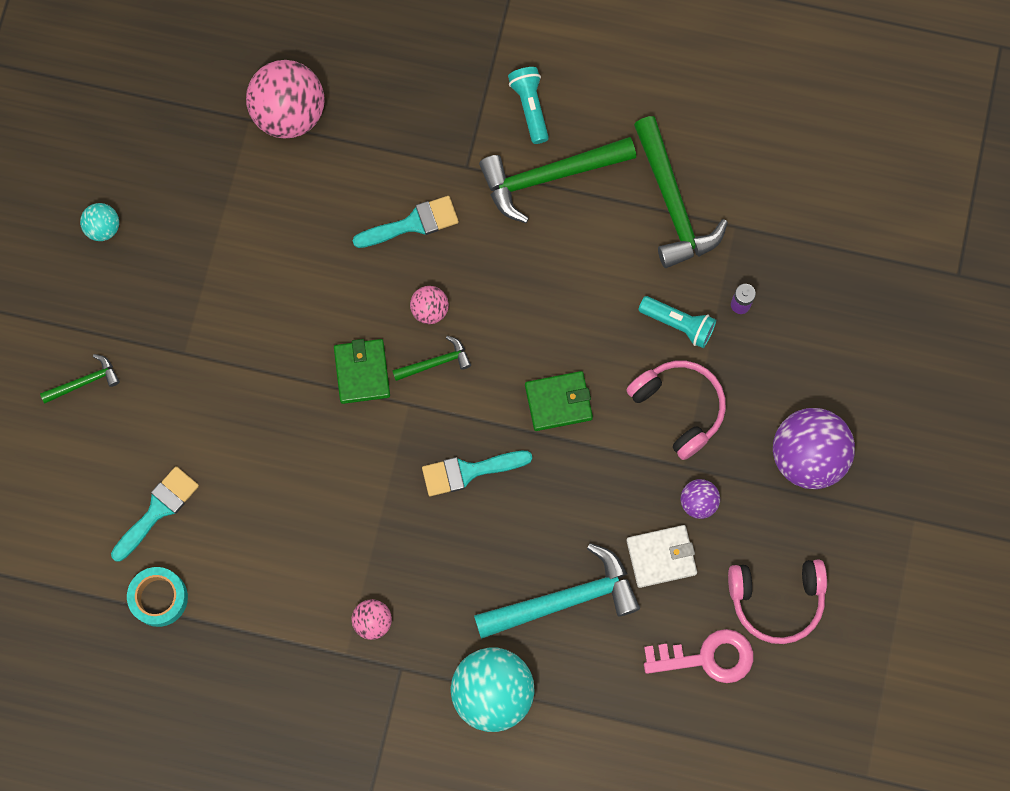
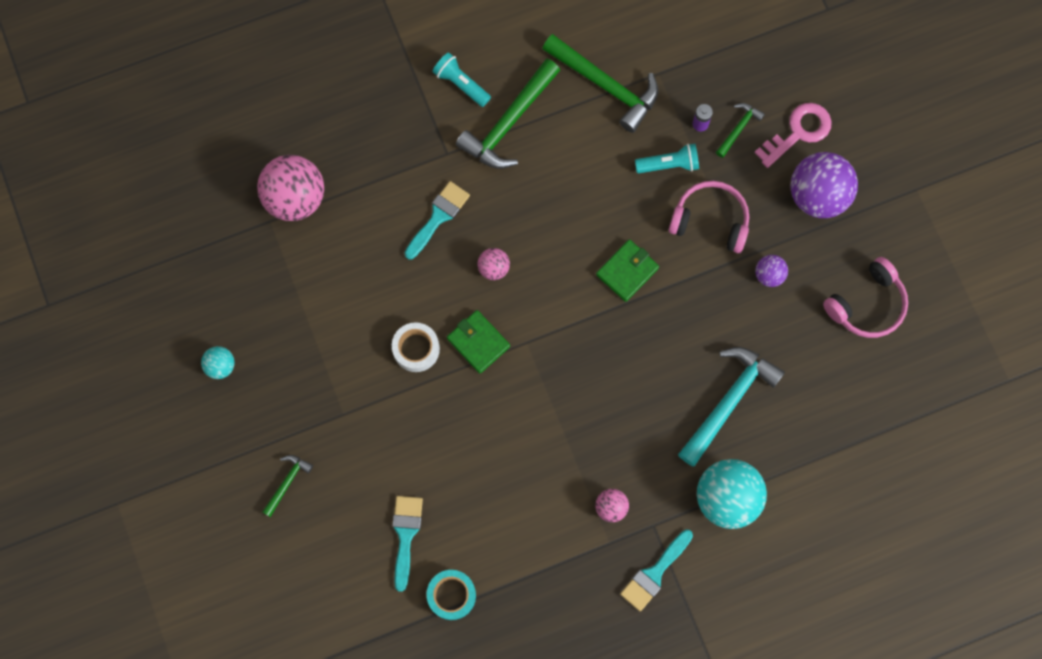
camera: 35 degrees left, 0 degrees up
(298, 338) = (416, 349): none -> white tape
(435, 362) = (524, 301): green hammer -> green hammer (738, 128)
(468, 471) = (601, 360): turquoise brush -> turquoise brush (654, 573)
(661, 557) = (771, 328): white wallet -> none
(707, 657) = (850, 374): pink key -> pink key (798, 132)

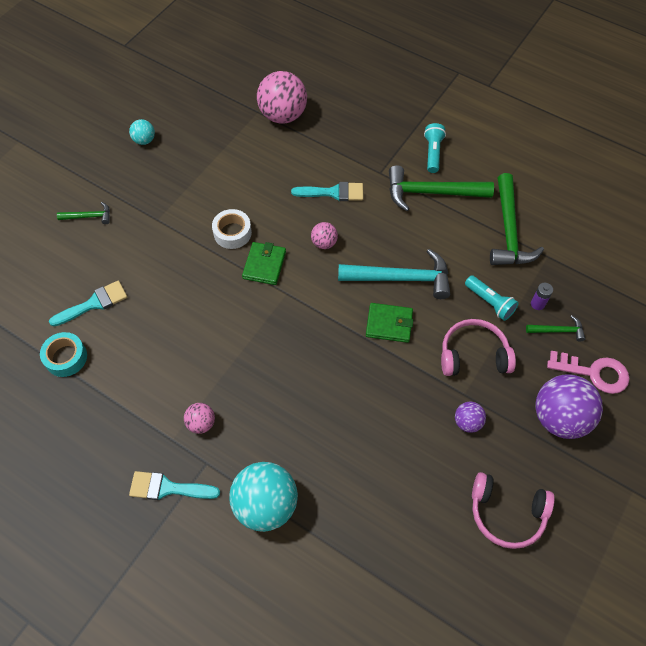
camera: 55 degrees right, 15 degrees down
(710, 220) = (473, 355): pink headphones -> pink headphones turned 75 degrees counterclockwise
(728, 401) = (345, 456): turquoise hammer -> turquoise hammer (401, 278)

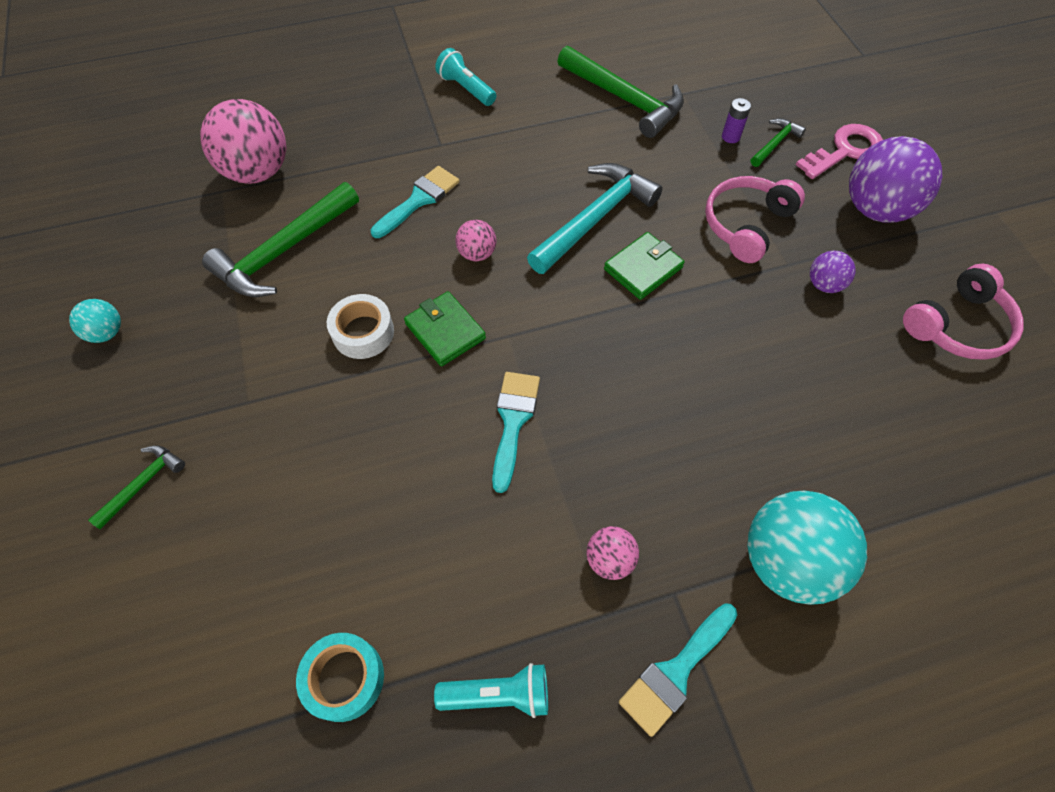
camera: 50 degrees left, 0 degrees up
(94, 303) = (293, 574): turquoise brush -> turquoise brush (513, 421)
(431, 193) = (514, 123): green hammer -> green hammer (284, 251)
(490, 302) = (695, 170): turquoise flashlight -> turquoise flashlight (498, 694)

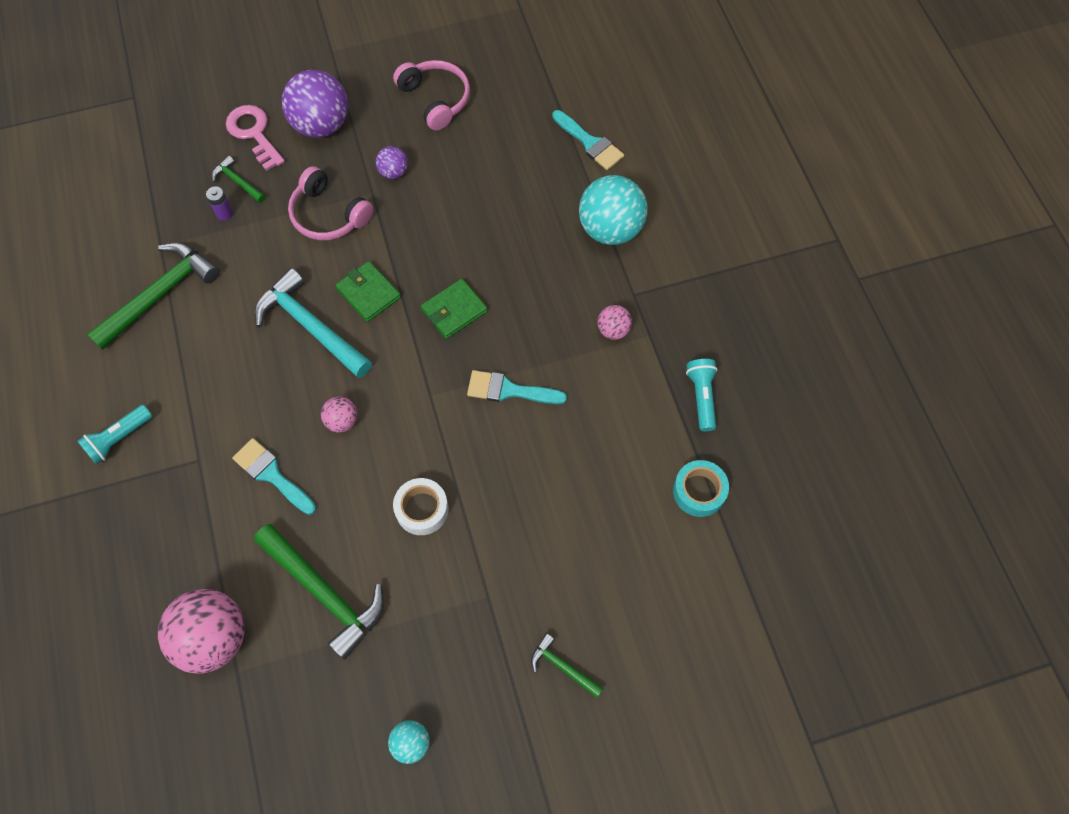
camera: 90 degrees left, 5 degrees up
(445, 331) = (423, 443): green wallet -> green wallet (454, 311)
(675, 672) = (681, 298): turquoise brush -> turquoise brush (590, 143)

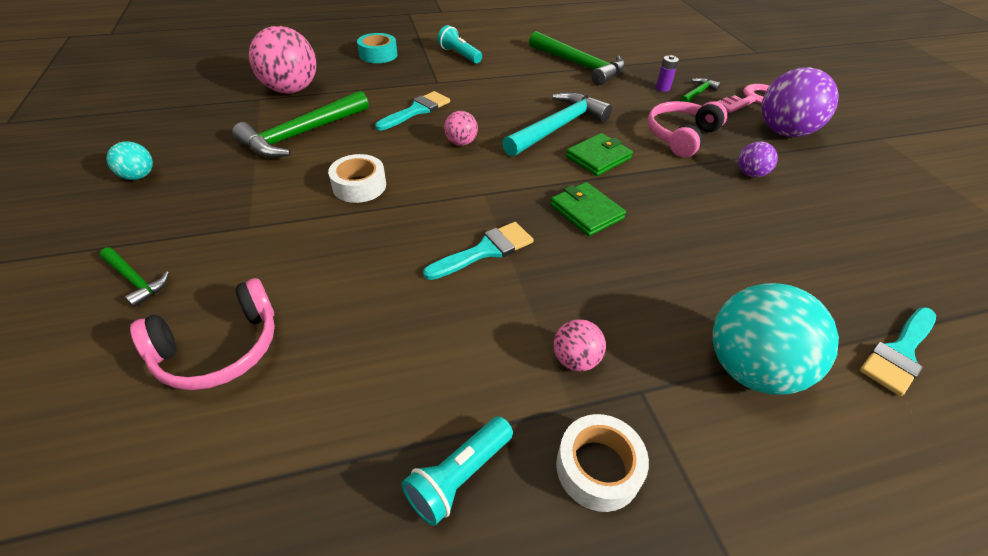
camera: 90 degrees right, 20 degrees down
(435, 99) = (870, 204): pink headphones -> pink headphones (219, 349)
(509, 390) = (485, 250): turquoise brush -> turquoise brush turned 45 degrees clockwise
(563, 667) = (135, 280): green hammer -> green hammer turned 90 degrees clockwise
(687, 323) = (598, 468): none -> white tape
(699, 491) = (295, 453): turquoise tape -> turquoise tape (378, 55)
(701, 397) = (459, 476): turquoise flashlight -> turquoise flashlight turned 135 degrees clockwise

